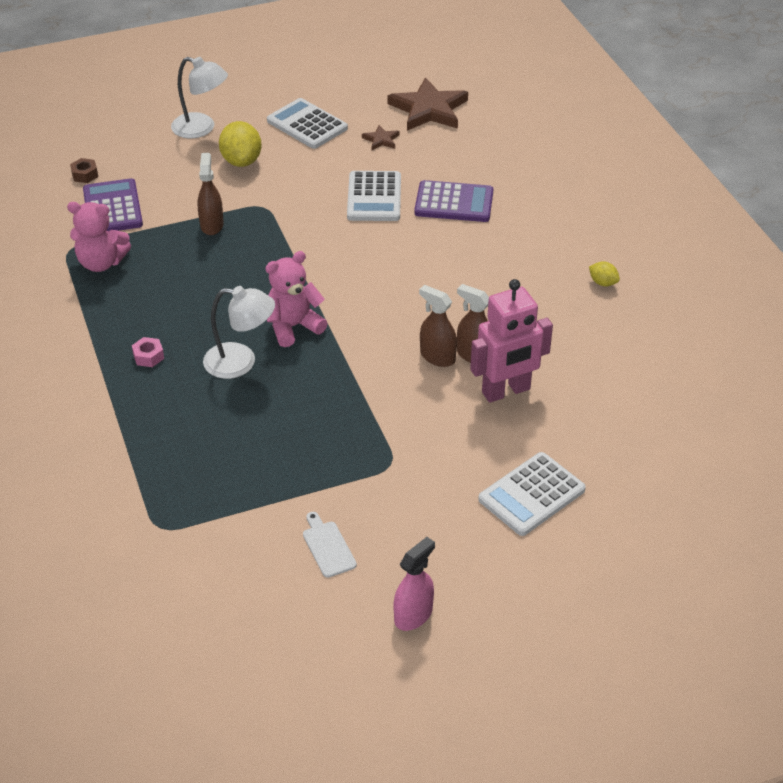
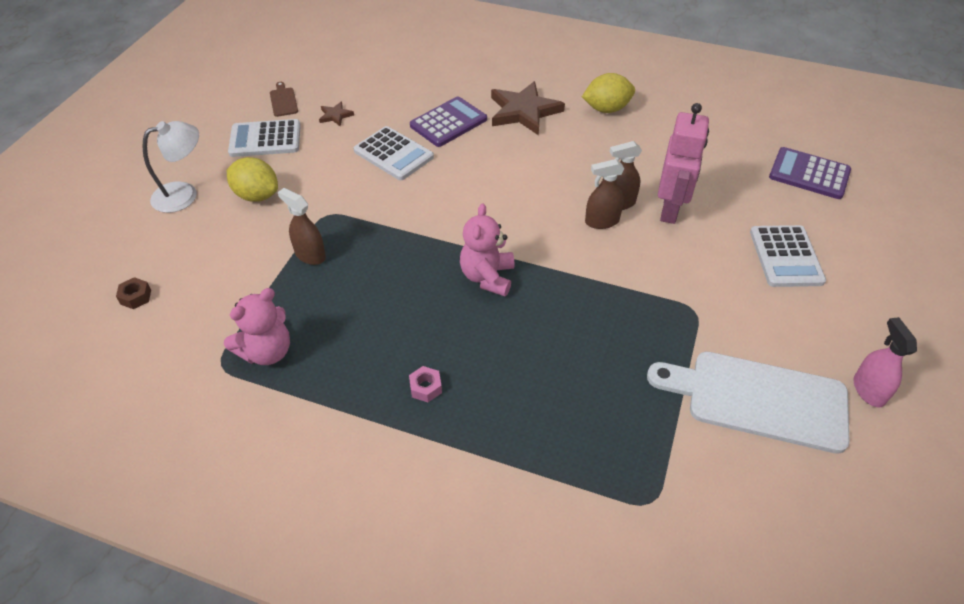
camera: 50 degrees left, 5 degrees up
(112, 207) = (205, 303): purple calculator -> purple calculator (809, 174)
(241, 362) = (496, 331): white lamp -> none
(328, 547) = (758, 399): white cutting board -> white cutting board, size x2.45
(363, 103) = (283, 101): none -> brown cutting board
(429, 109) = (335, 77): brown star -> brown star (523, 111)
(603, 283) = (606, 109): yellow lemon -> yellow lemon, size x1.92

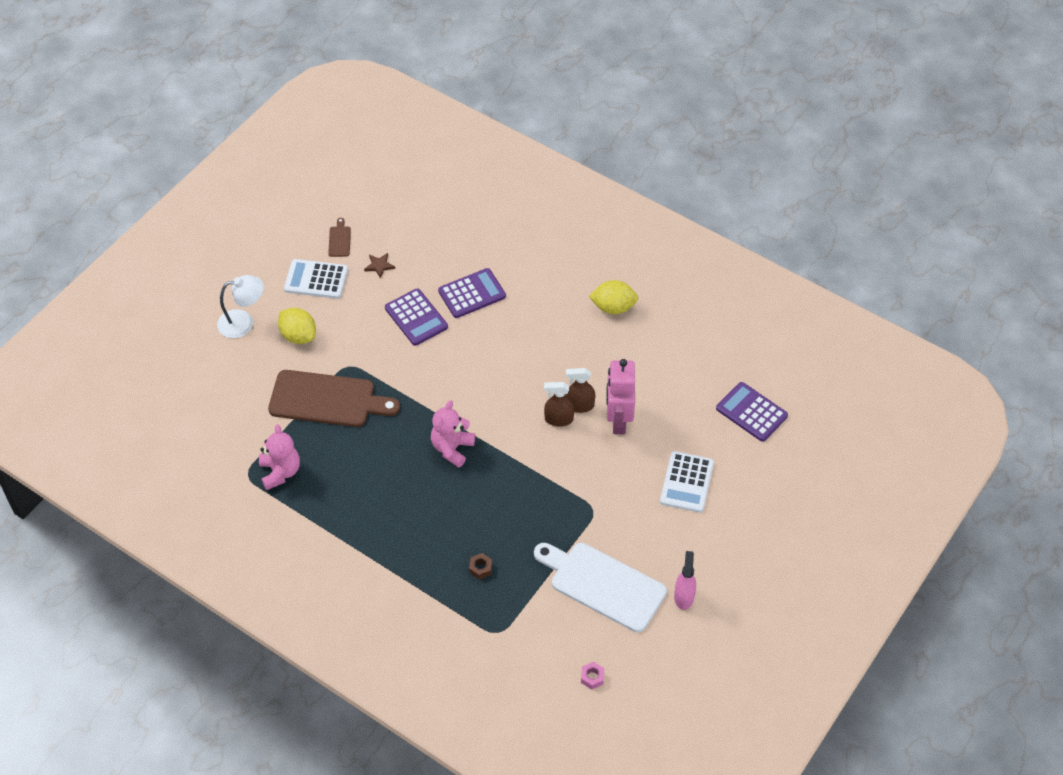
camera: 15 degrees right, 5 degrees up
(136, 297) = (197, 408): brown nut -> brown nut (480, 568)
(267, 352) = (280, 472): pink teddy bear -> pink teddy bear turned 75 degrees counterclockwise
(310, 255) = (327, 400): brown spray bottle -> brown cutting board
(393, 154) = (416, 317): white calculator -> purple calculator
(425, 387) = (380, 523): pink nut -> pink nut (592, 677)
(523, 111) = (540, 295): brown star -> none
(670, 209) = (618, 420): pink robot -> pink robot turned 150 degrees clockwise

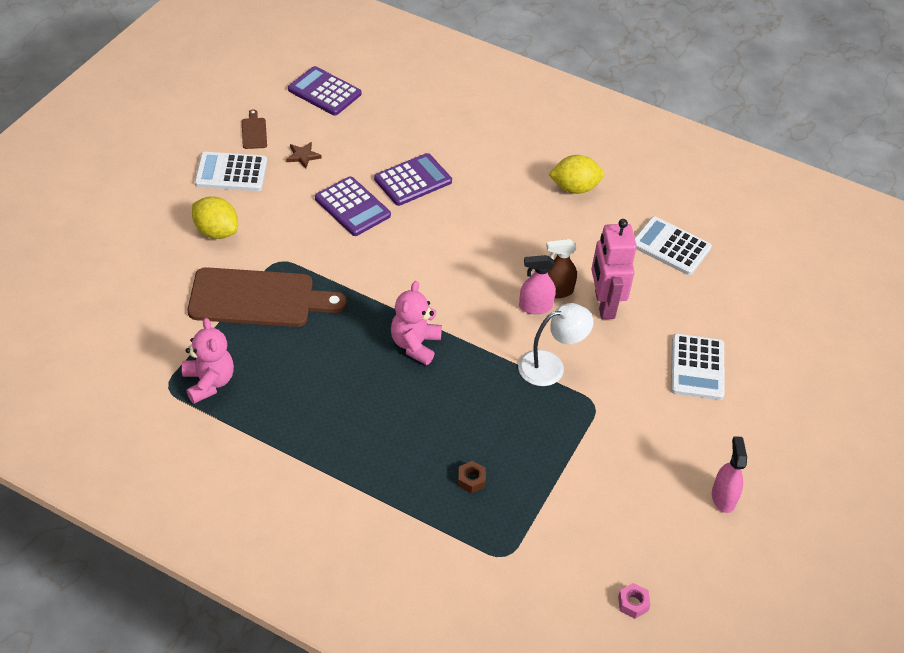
camera: 10 degrees left, 5 degrees down
(243, 322) = (149, 220): white lamp -> white lamp (550, 366)
(558, 419) = (535, 307): brown spray bottle -> pink spray bottle
(603, 584) = (624, 489): white cutting board -> none
(687, 368) = (670, 246): none -> white calculator
(751, 412) = (752, 288): purple calculator -> purple calculator (324, 92)

